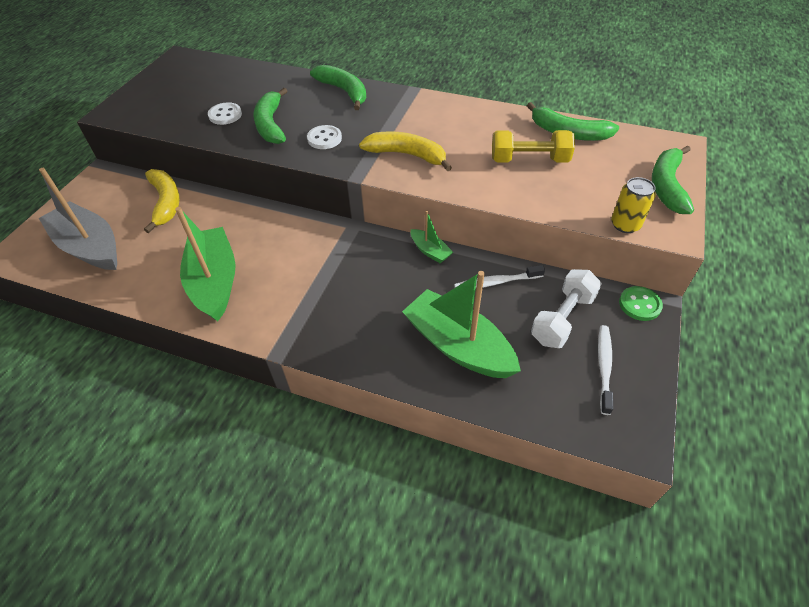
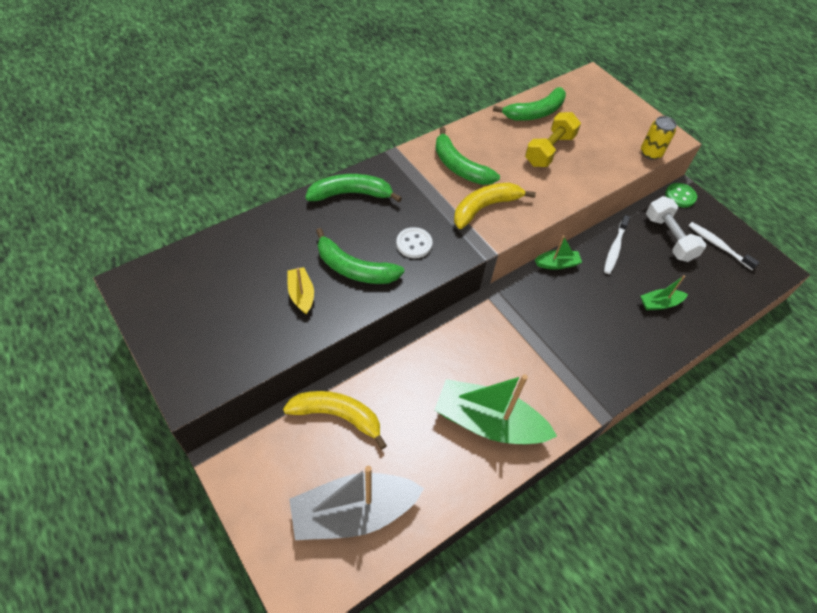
camera: 60 degrees left, 5 degrees up
(225, 115) = (301, 294): white button -> yellow boat
(458, 345) = (659, 303): green boat -> green boat, size x0.47
(666, 186) = (628, 111): green banana -> green banana (459, 167)

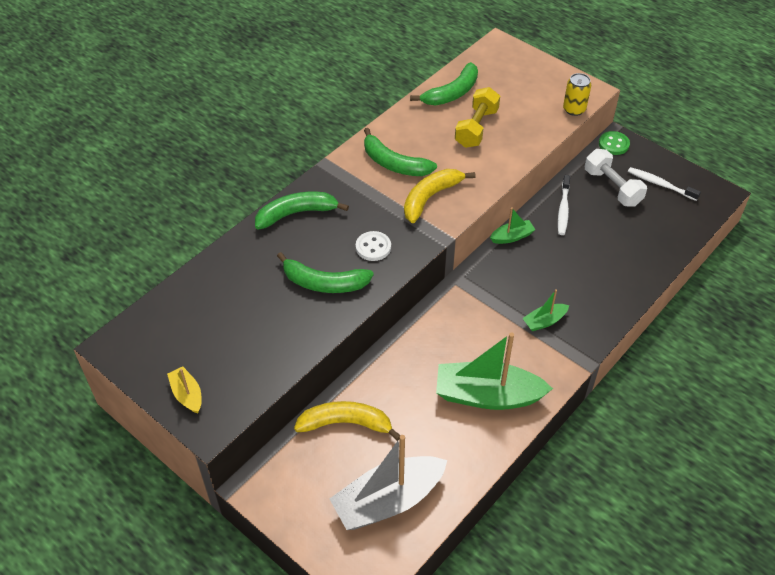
camera: 10 degrees left, 5 degrees down
(301, 294) = (282, 318): yellow boat -> yellow boat (187, 394)
(659, 303) = (617, 252): green boat -> green boat (544, 321)

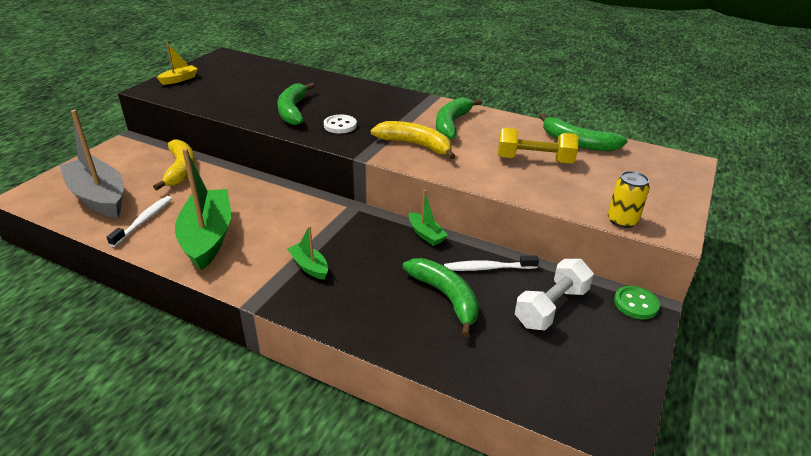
camera: 75 degrees right, 15 degrees down
(296, 213) = (367, 92): green banana -> green banana (446, 297)
(661, 184) = (588, 356): white toothbrush -> white toothbrush (143, 221)

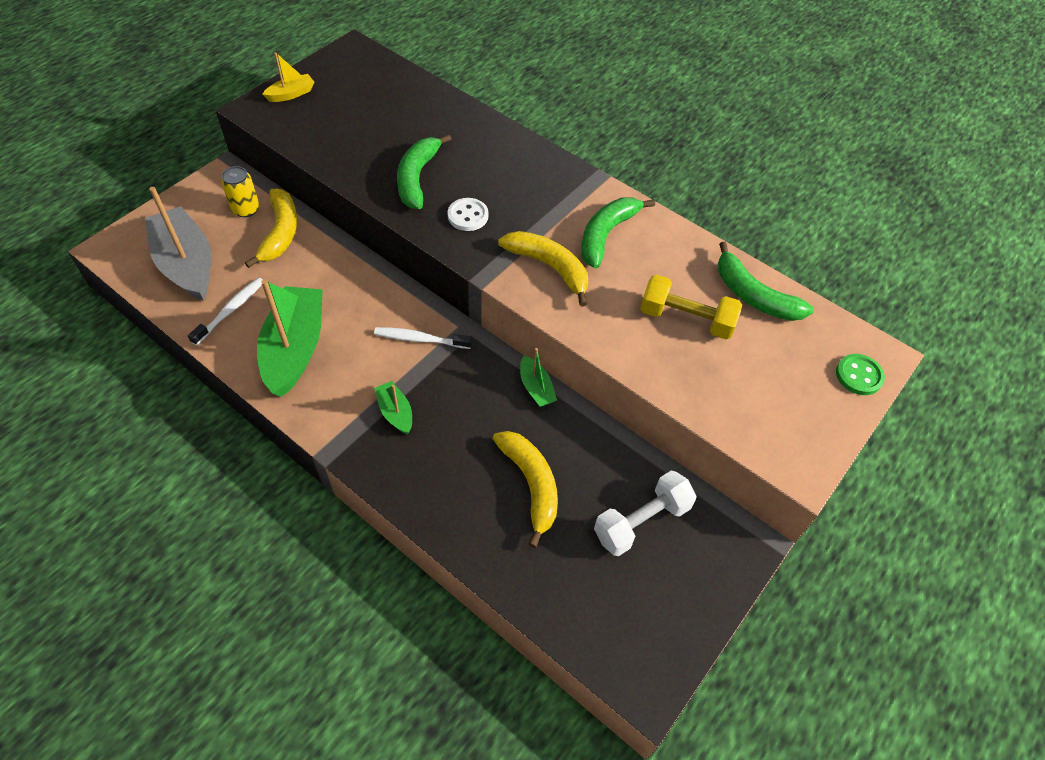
camera: 10 degrees right, 20 degrees up
(446, 297) = (531, 484): green banana -> yellow banana
(488, 268) = (591, 452): white toothbrush -> white toothbrush (421, 339)
(622, 220) = (750, 441): yellow can -> yellow can (246, 209)
(635, 304) = (738, 535): green button -> green button (858, 376)

